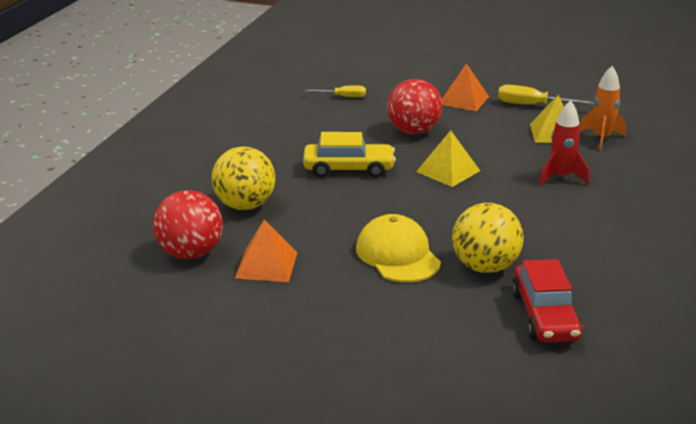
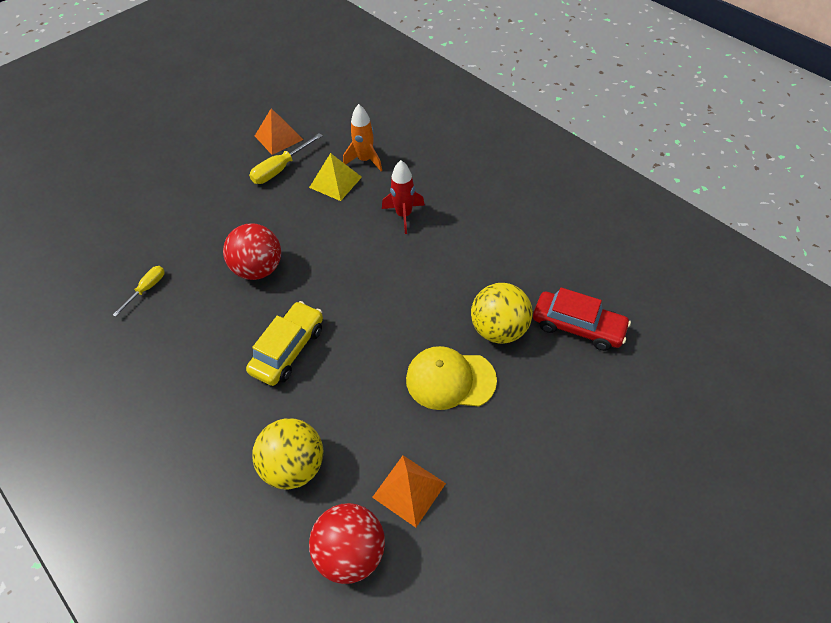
camera: 60 degrees left, 25 degrees up
(448, 171) = (344, 279): yellow pyramid -> none
(463, 100) = (232, 206): orange pyramid -> orange pyramid (278, 137)

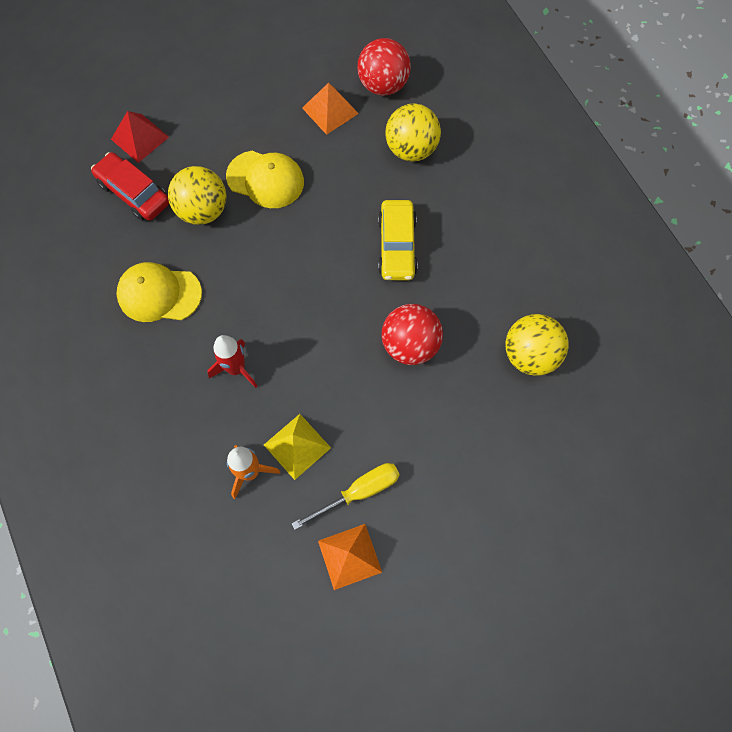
camera: 165 degrees left, 15 degrees up
(147, 289) = (530, 355): yellow screwdriver -> yellow ball
(288, 349) = (397, 246): yellow car -> yellow car turned 45 degrees counterclockwise
(498, 249) = (159, 294): none -> yellow cap
(611, 386) = (140, 138): none -> red pyramid

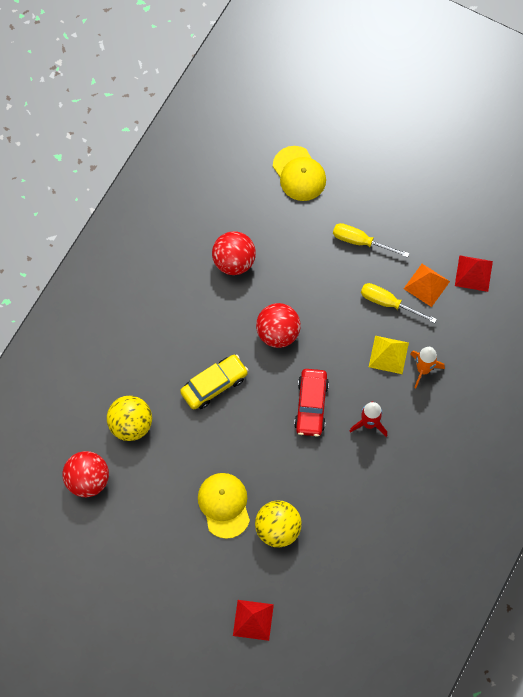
camera: 125 degrees left, 0 degrees up
(134, 193) = (298, 587): red car -> red car (311, 405)
(159, 294) = (357, 509): yellow cap -> yellow cap (299, 174)
(323, 629) = (473, 273): none -> red pyramid
(330, 110) = (136, 502): orange pyramid -> none
(461, 516) = (360, 242): none -> yellow screwdriver
(530, 355) = (234, 261): yellow ball -> red ball

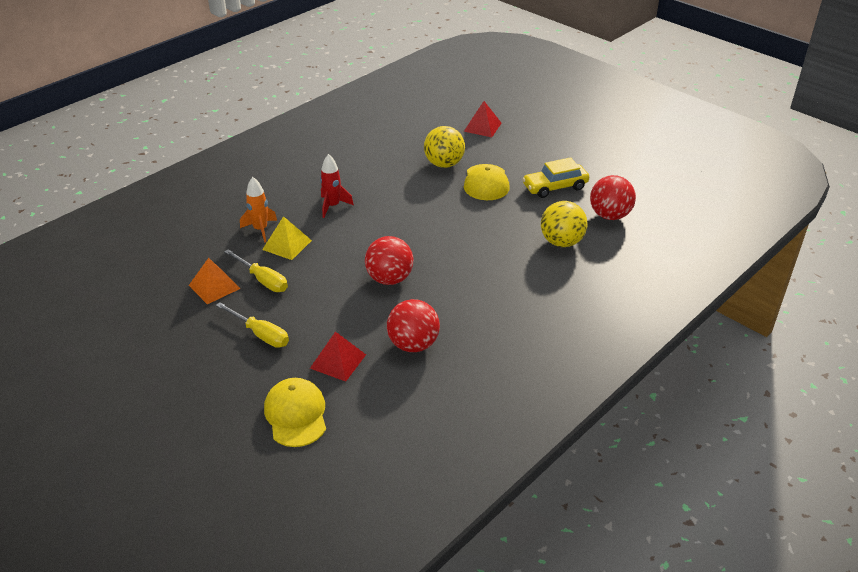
camera: 165 degrees left, 30 degrees down
(214, 385) = (470, 254): yellow car -> yellow car (555, 187)
(311, 405) = (380, 225): red car -> none
(473, 273) = (159, 286): red pyramid -> red pyramid (338, 361)

